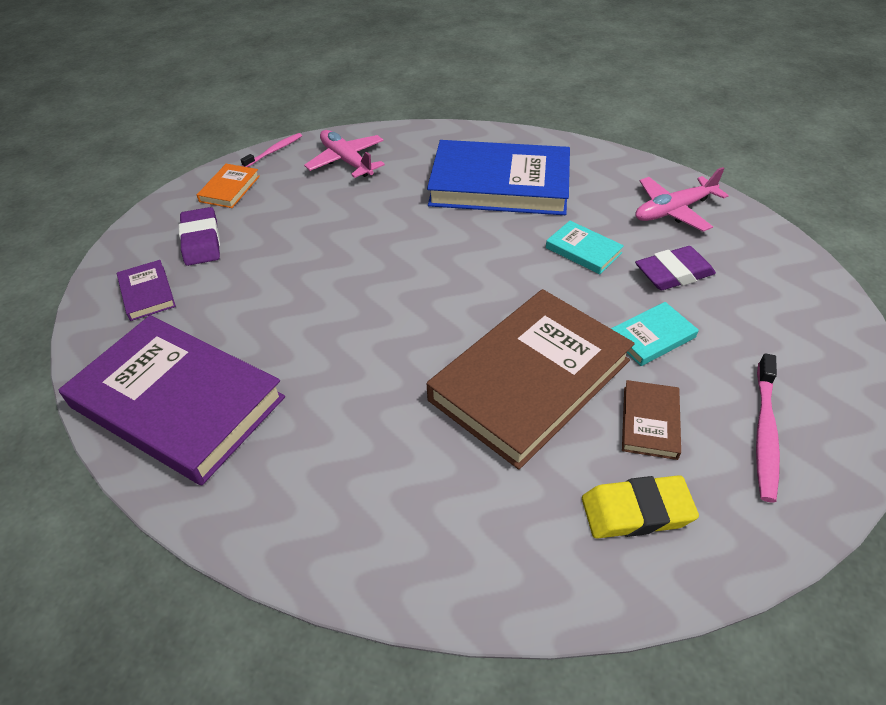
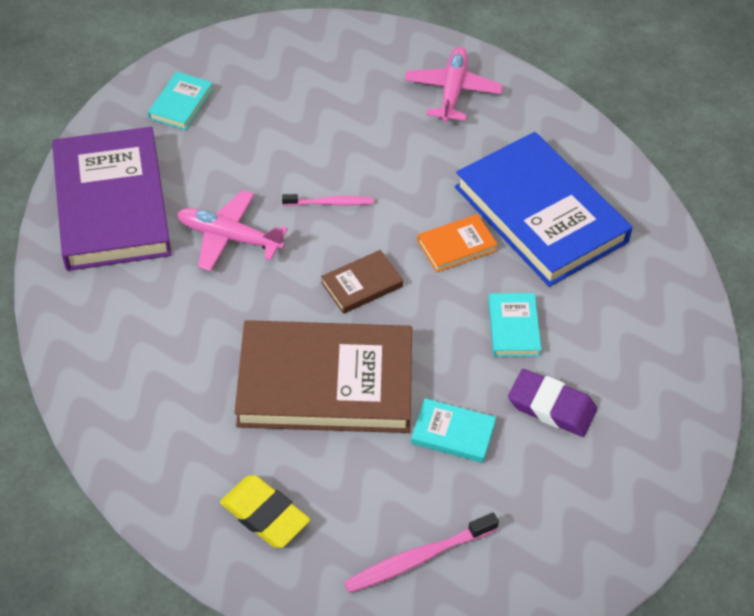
camera: 45 degrees right, 5 degrees up
(147, 293) = (181, 104): purple book -> turquoise book
(201, 241) = (260, 86): purple eraser -> none
(230, 189) = (334, 50): orange book -> orange book (456, 246)
(274, 151) = (411, 36): pink toothbrush -> pink toothbrush (330, 203)
(649, 422) = (356, 480): brown book -> brown book (362, 284)
(673, 210) = (646, 360): pink plane -> pink plane (229, 237)

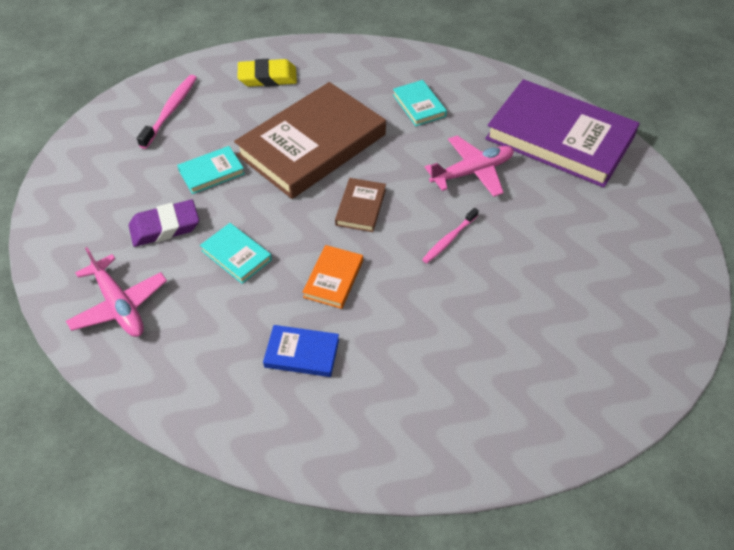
camera: 135 degrees right, 0 degrees up
(181, 104) = (636, 224): turquoise book -> turquoise book (419, 105)
(452, 91) = (493, 409): pink plane -> pink plane (119, 305)
(540, 214) = (302, 353): blue book -> blue book, size x0.43

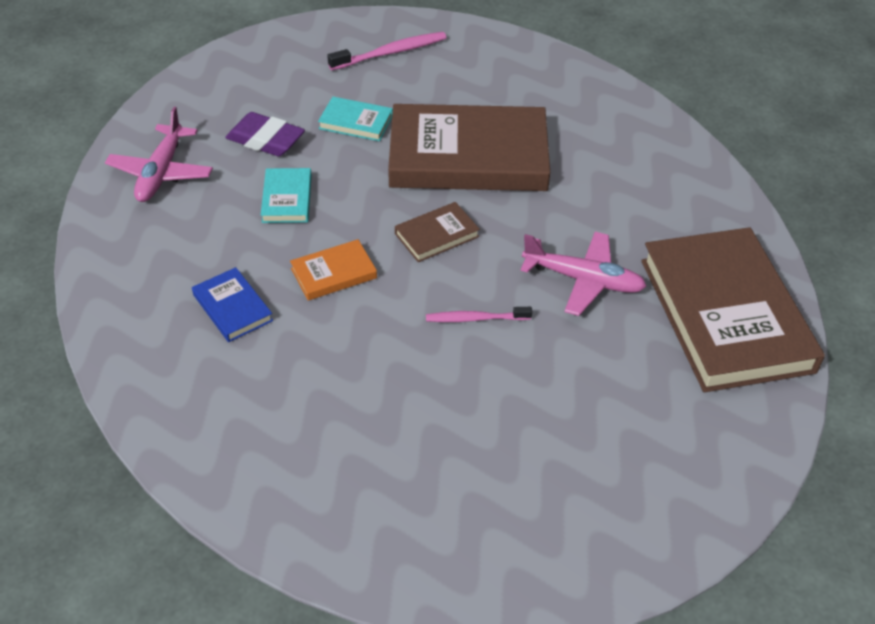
camera: 45 degrees right, 5 degrees down
(267, 77) = (509, 75): yellow eraser -> none
(419, 105) = (618, 188): turquoise book -> none
(559, 138) = (725, 315): purple book -> brown book

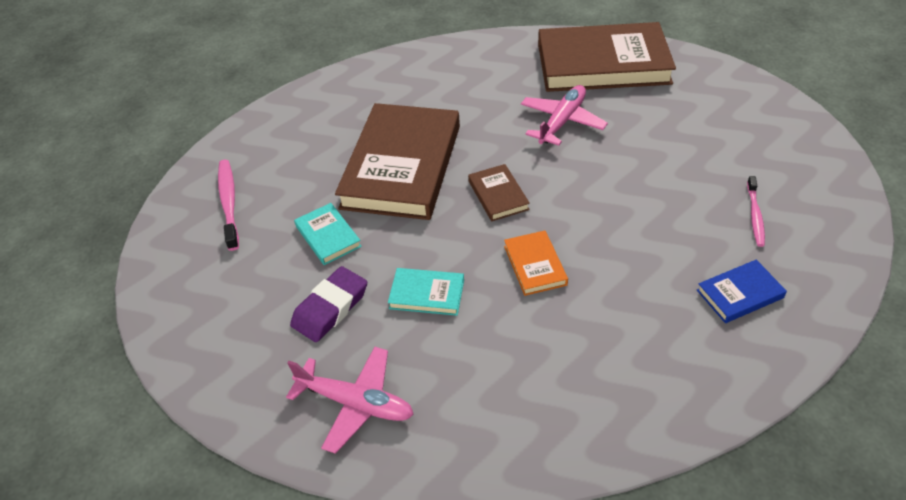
camera: 75 degrees left, 0 degrees up
(232, 308) = (571, 341): blue book -> blue book (739, 294)
(356, 122) = (328, 236): turquoise book -> turquoise book turned 60 degrees counterclockwise
(475, 318) = (597, 182): pink toothbrush -> pink toothbrush (755, 215)

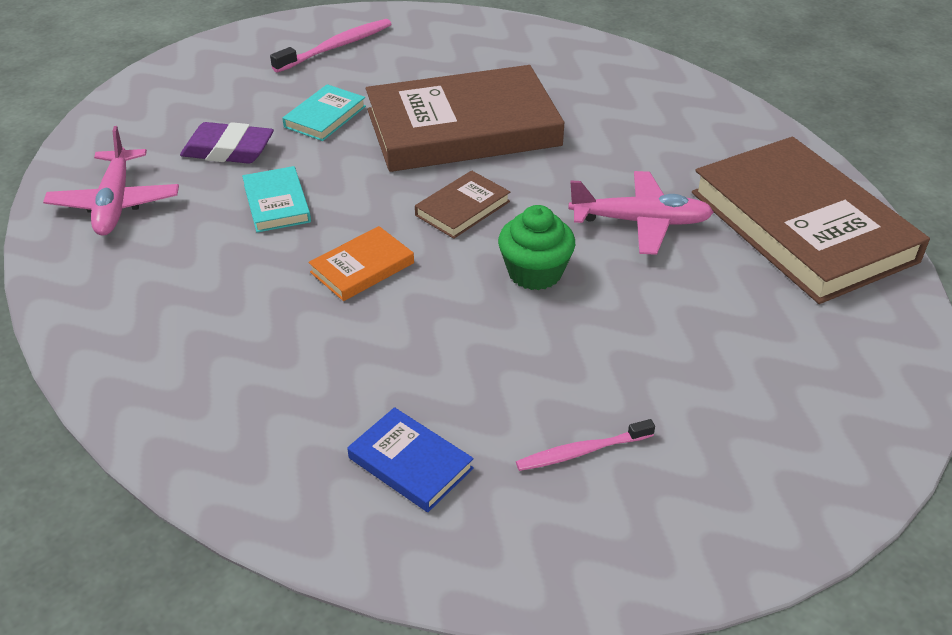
camera: 60 degrees right, 5 degrees down
(586, 183) = (535, 272): none -> green cupcake

